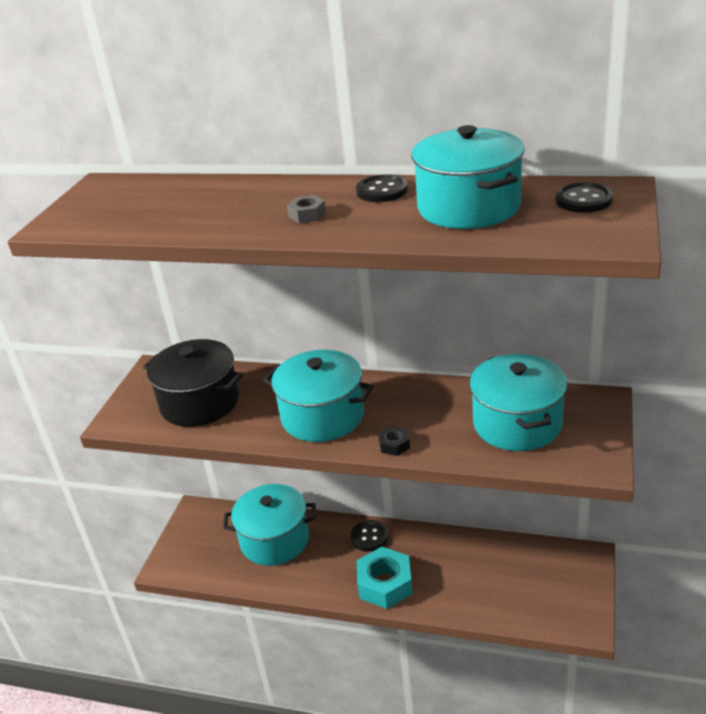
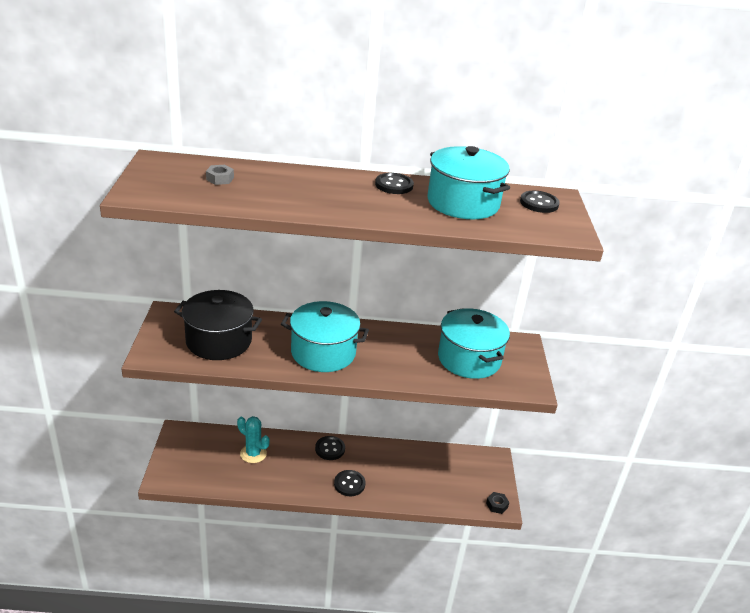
camera: 20 degrees left, 0 degrees up
(275, 540) = (253, 453): turquoise pot -> turquoise cactus
(307, 215) = (346, 200): grey nut -> grey nut (220, 179)
(385, 584) = (349, 484): turquoise nut -> black button
(394, 445) = (384, 374): black nut -> black nut (497, 505)

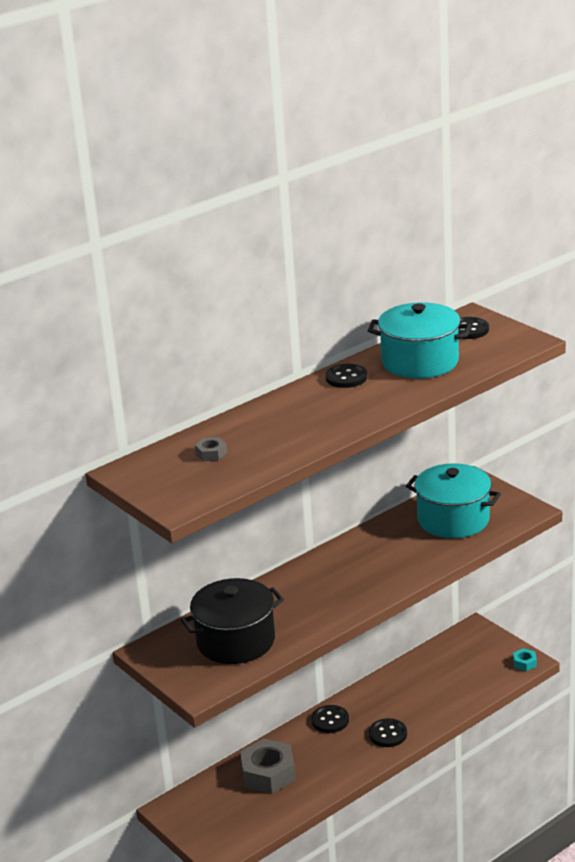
camera: 35 degrees left, 5 degrees down
(253, 453) = (268, 773): turquoise cactus -> grey nut
(323, 352) = (336, 591): turquoise pot -> none
(497, 505) = (524, 663): black nut -> turquoise nut

